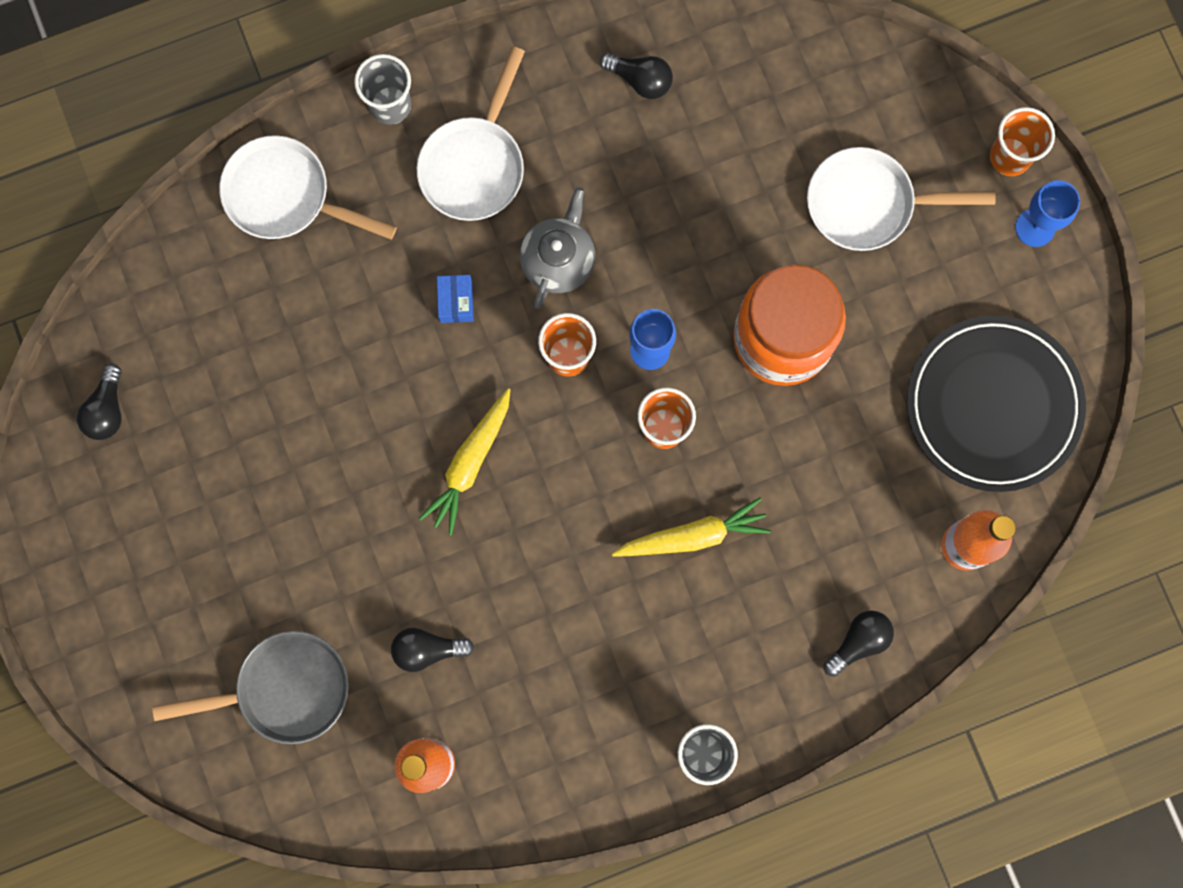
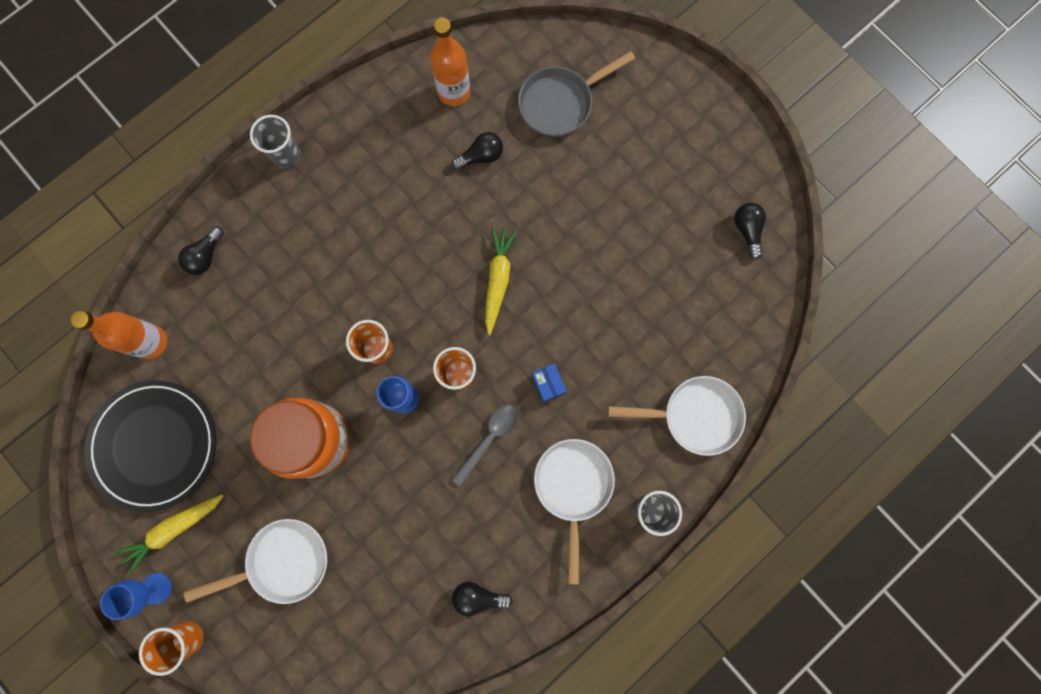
camera: 160 degrees right, 0 degrees up
(558, 260) = (489, 439): grey teapot -> grey spoon
(693, 536) = (335, 285): yellow carrot -> yellow carrot (174, 529)

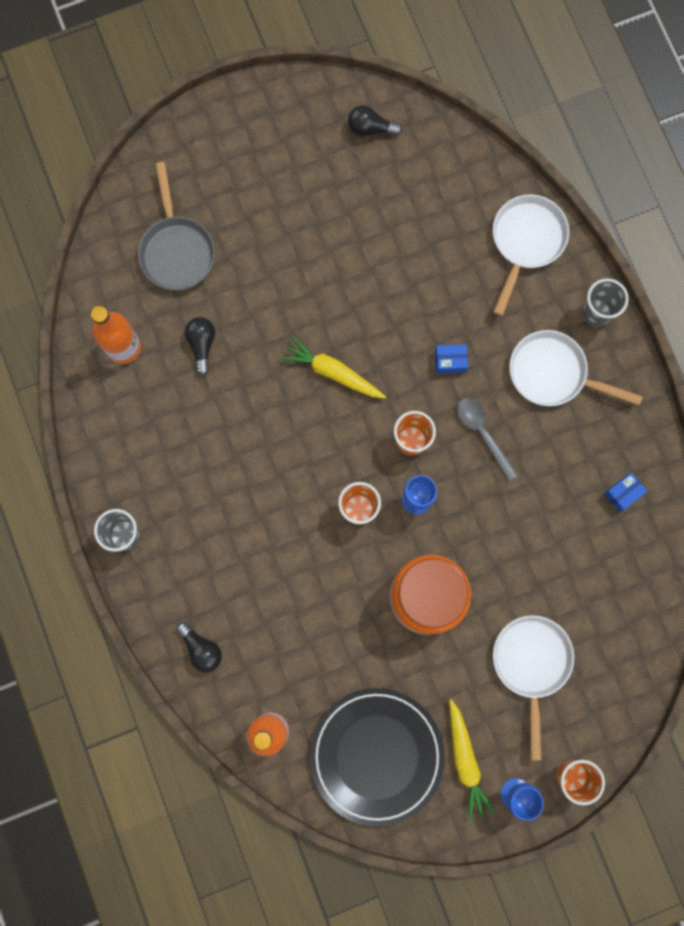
camera: 70 degrees left, 0 degrees up
(478, 596) = (622, 493): black light bulb -> blue box

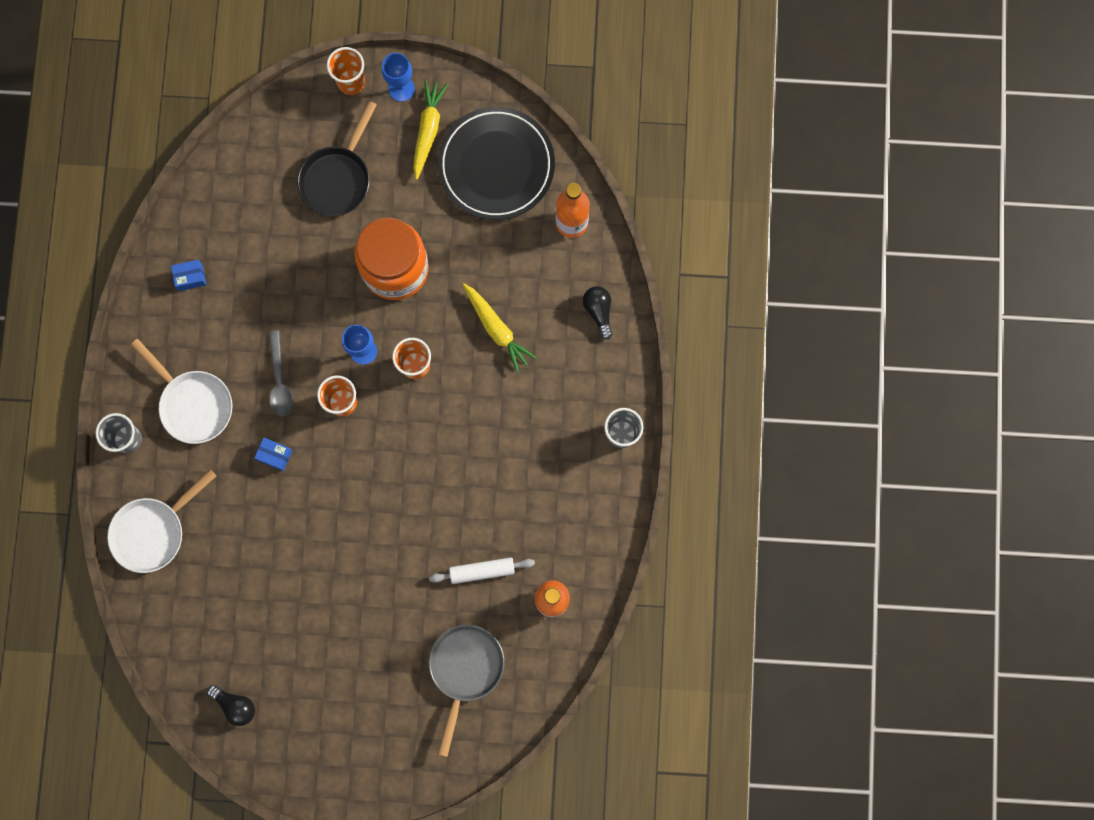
camera: 155 degrees left, 0 degrees up
(202, 345) = (482, 571): black light bulb -> white rolling pin
(333, 372) = (380, 493): yellow carrot -> yellow carrot (497, 329)
(531, 664) = (338, 178): white pan -> black pan

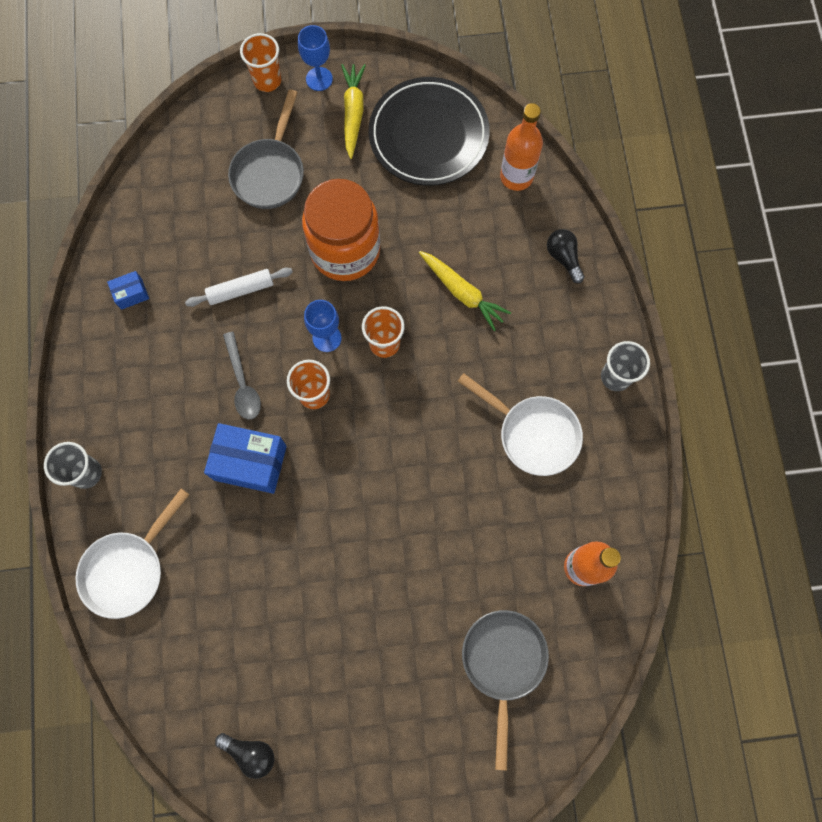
camera: 10 degrees left, 5 degrees down
(193, 403) = (153, 423): white pan -> white pan (533, 433)
(275, 455) = (250, 462): blue box -> blue box, size x2.01
(338, 178) = (270, 172): black pan -> grey pan
(482, 571) = (499, 548): white rolling pin -> white rolling pin (240, 290)

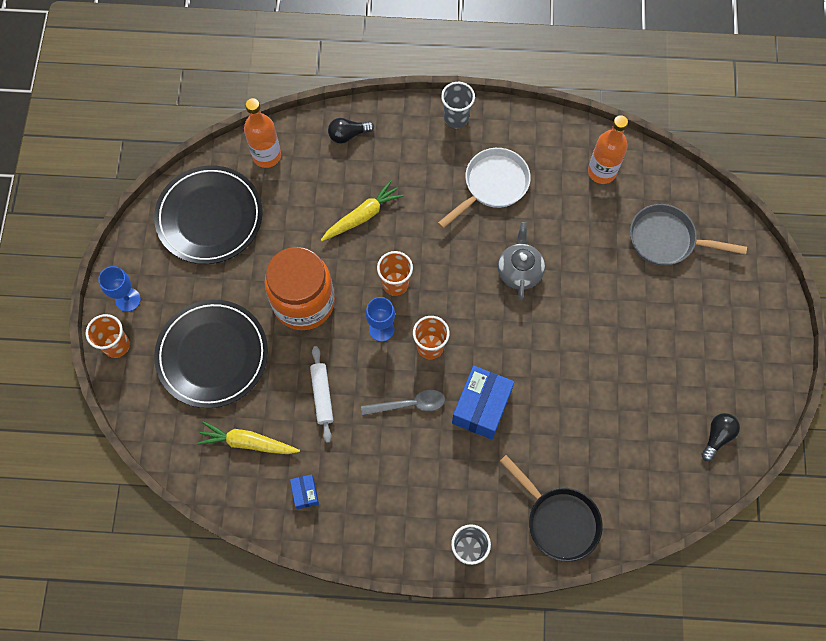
camera: 80 degrees left, 5 degrees down
(128, 569) = (558, 520): white pan -> black pan
(270, 172) = (212, 355): grey pan -> black plate
(353, 113) = (171, 275): yellow carrot -> yellow carrot (248, 442)
(426, 482) = (519, 271): none -> grey teapot

